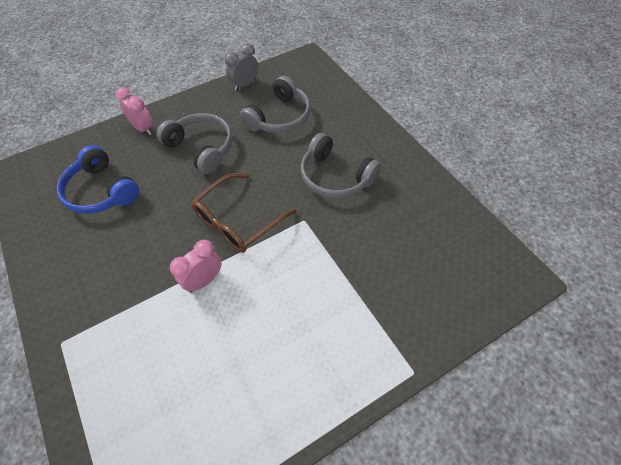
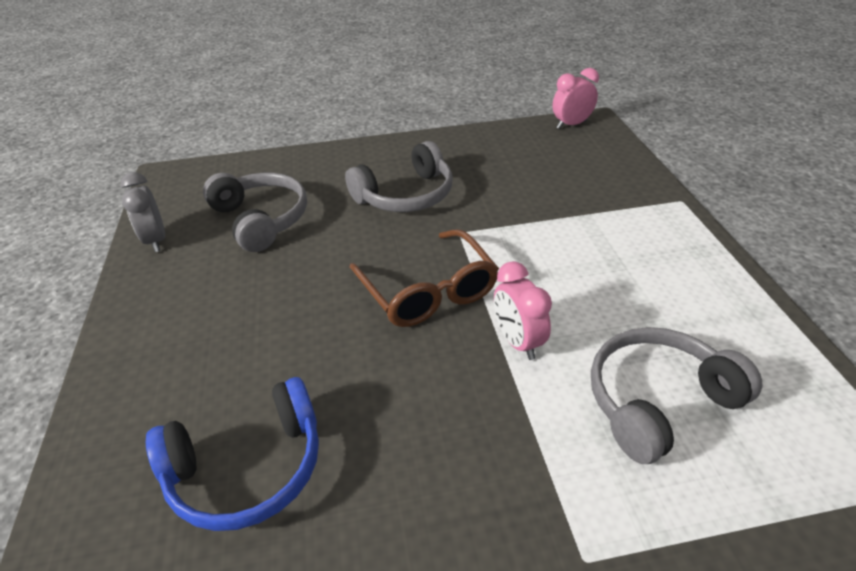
camera: 70 degrees left, 15 degrees down
(143, 128) = (132, 383): pink clock -> pink clock (571, 125)
(201, 148) = (253, 309): grey headphones -> grey headphones (658, 401)

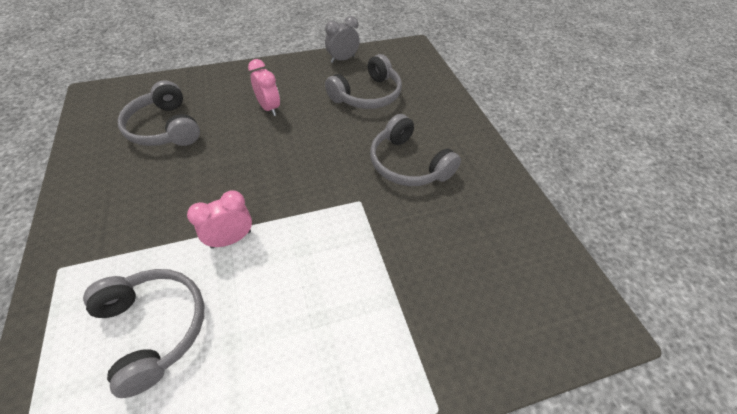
camera: 80 degrees right, 10 degrees up
(248, 468) = (165, 128): blue headphones -> grey headphones
(427, 290) = (290, 186): brown glasses -> none
(571, 125) = (586, 300): pink clock -> pink clock (269, 108)

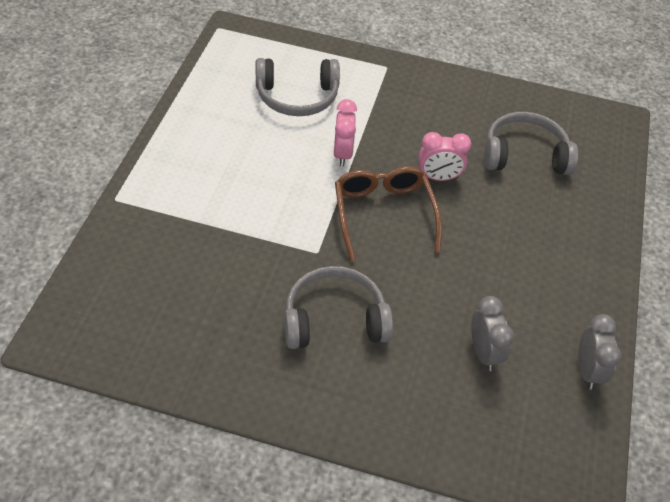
camera: 120 degrees right, 0 degrees up
(269, 108) = (512, 244): pink clock -> pink clock (438, 177)
(289, 179) = (383, 215): none -> brown glasses
(367, 95) = (483, 352): grey headphones -> grey clock

